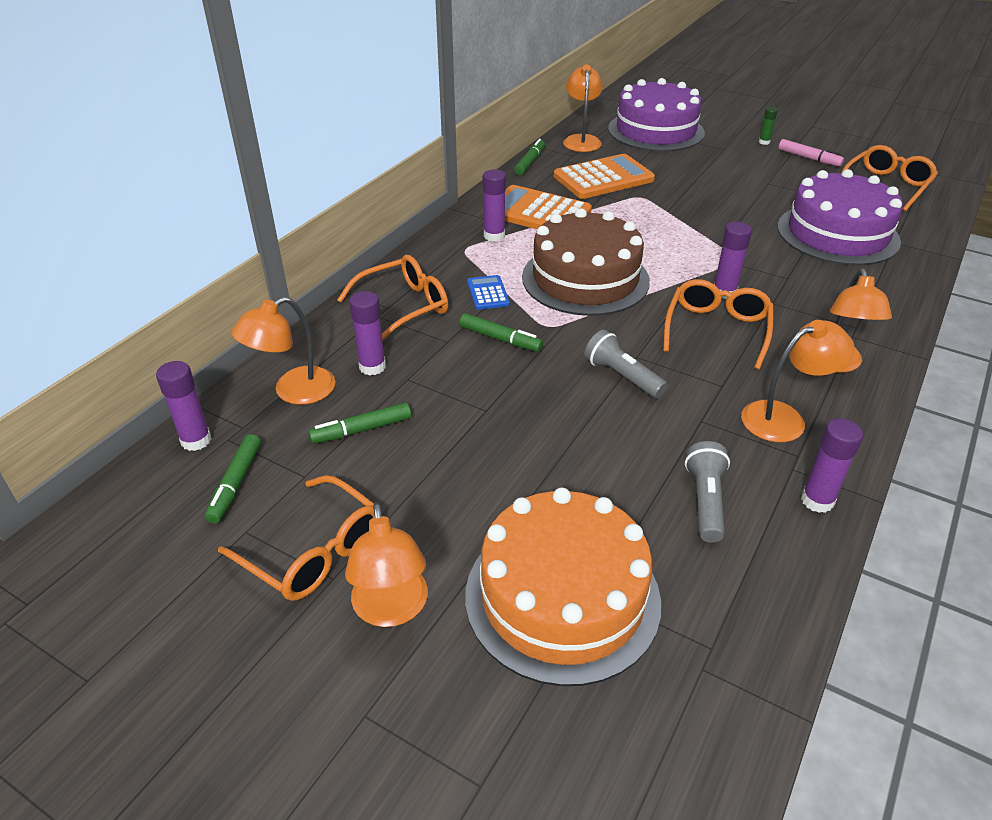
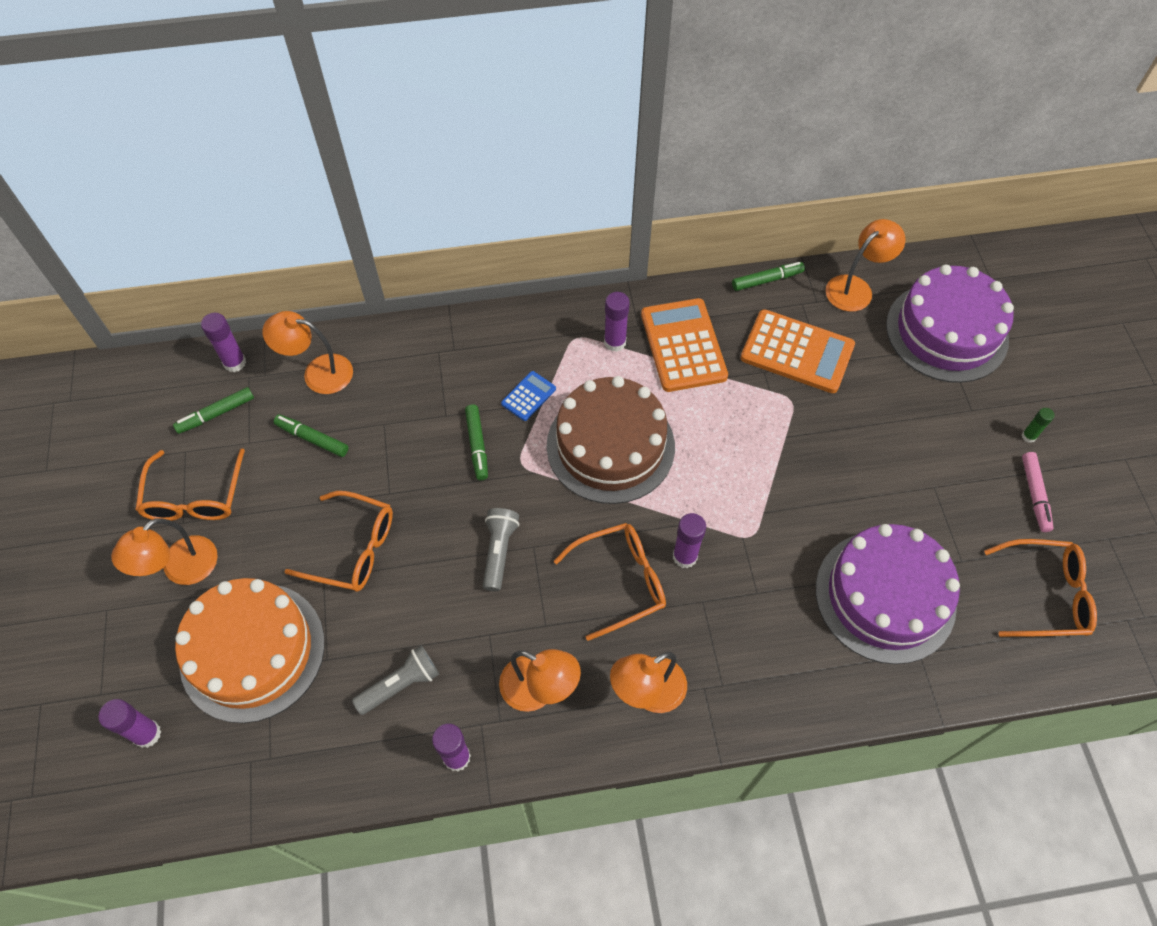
camera: 50 degrees right, 20 degrees up
(372, 367) = (379, 394): purple glue stick -> purple glue stick (147, 734)
(404, 307) = (463, 358): orange glasses -> orange glasses (353, 549)

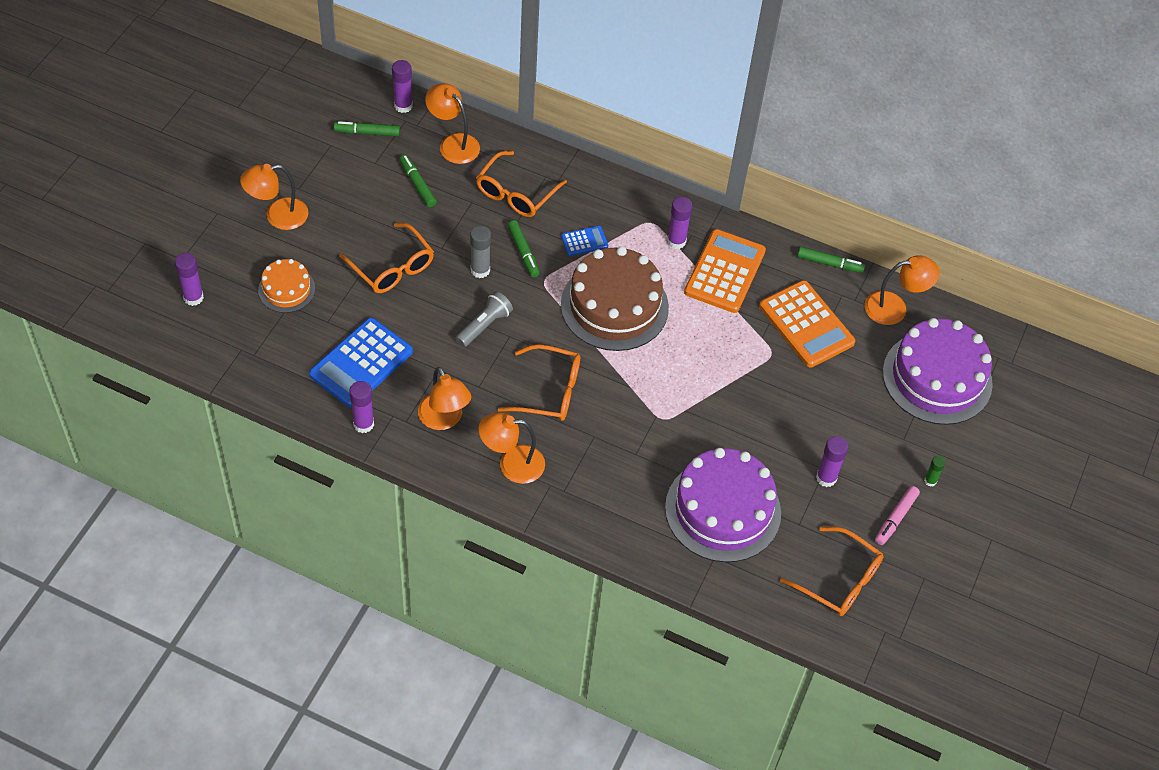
camera: 30 degrees right, 5 degrees down
(195, 497) = (317, 177): orange glasses -> orange glasses (516, 193)
(252, 651) = (286, 289): orange cake -> orange cake, size x0.52
(401, 684) = (361, 363): grey flashlight -> blue calculator
(448, 493) = (480, 270): none -> grey glue stick
(477, 445) = (523, 252): green marker -> green marker turned 45 degrees counterclockwise
(685, 556) = (605, 403): purple glue stick -> purple glue stick (826, 478)

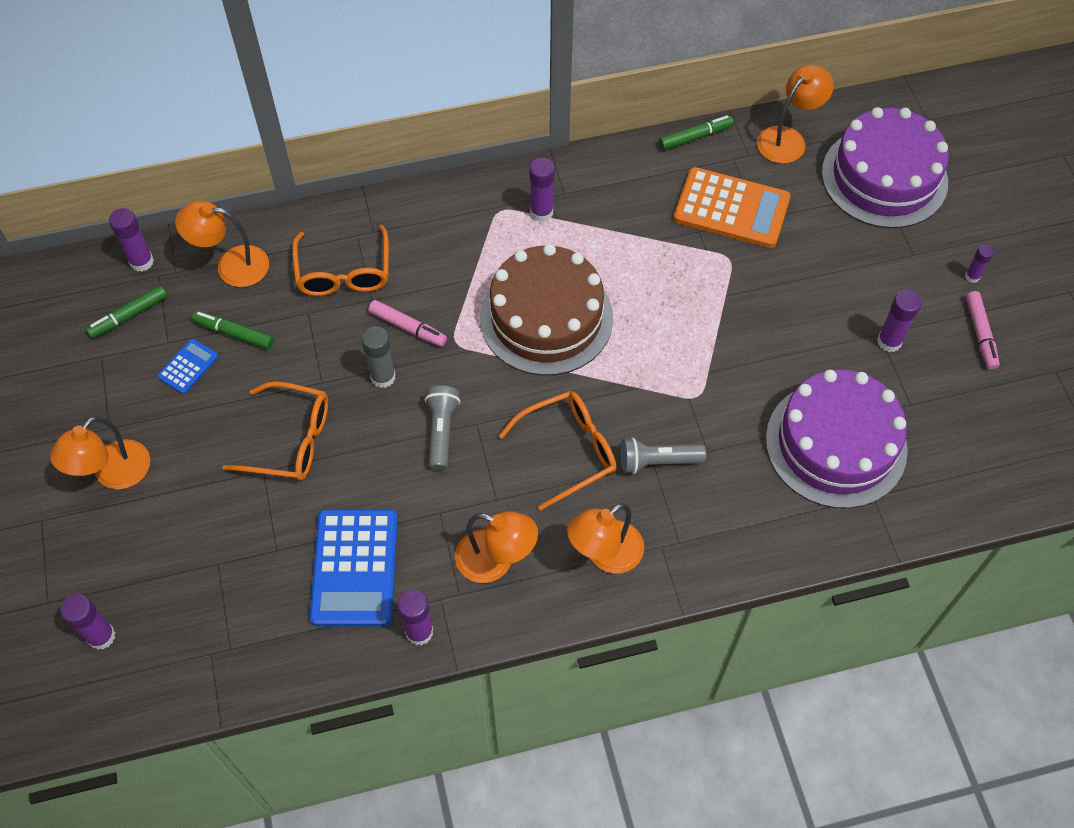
camera: 35 degrees left, 5 degrees up
(286, 289) = (199, 548): orange cake -> none
(523, 252) = (408, 327): green marker -> pink marker
(584, 241) = (456, 274): blue calculator -> blue calculator (188, 366)
(597, 437) = (657, 461): none -> grey flashlight
(724, 272) = (613, 210): orange calculator -> none
(839, 580) = (994, 430): orange glasses -> none
(930, 481) = (972, 276): green glue stick -> purple glue stick

